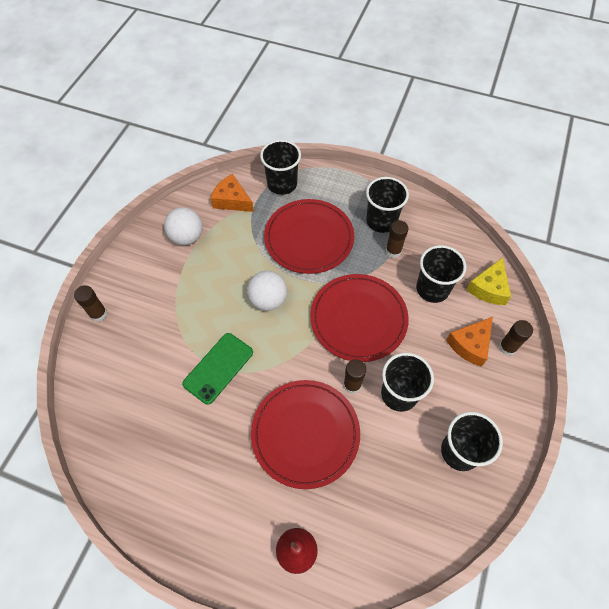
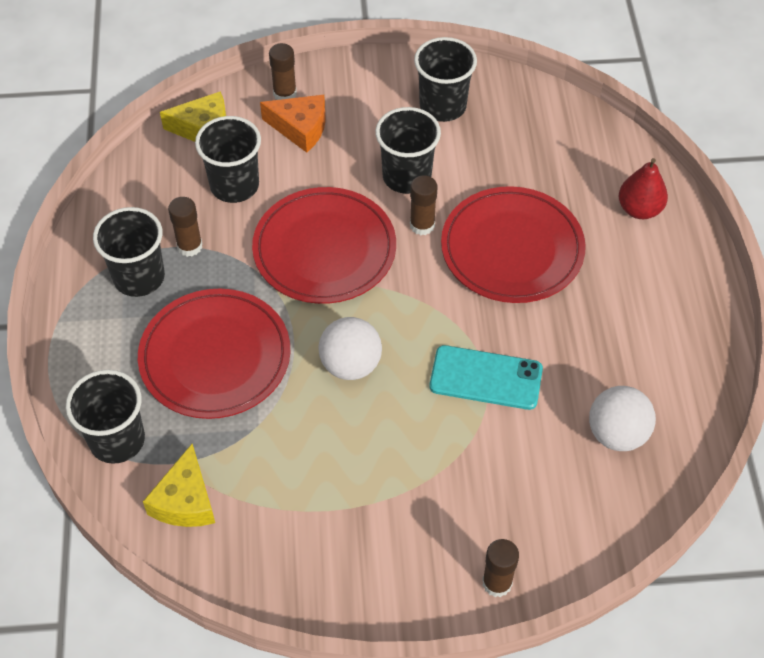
camera: 115 degrees left, 5 degrees down
(187, 237) = (293, 532): white ball -> white ball (617, 434)
(218, 368) = (486, 378): green phone -> turquoise phone
(232, 200) = (185, 500): orange cheese -> yellow cheese

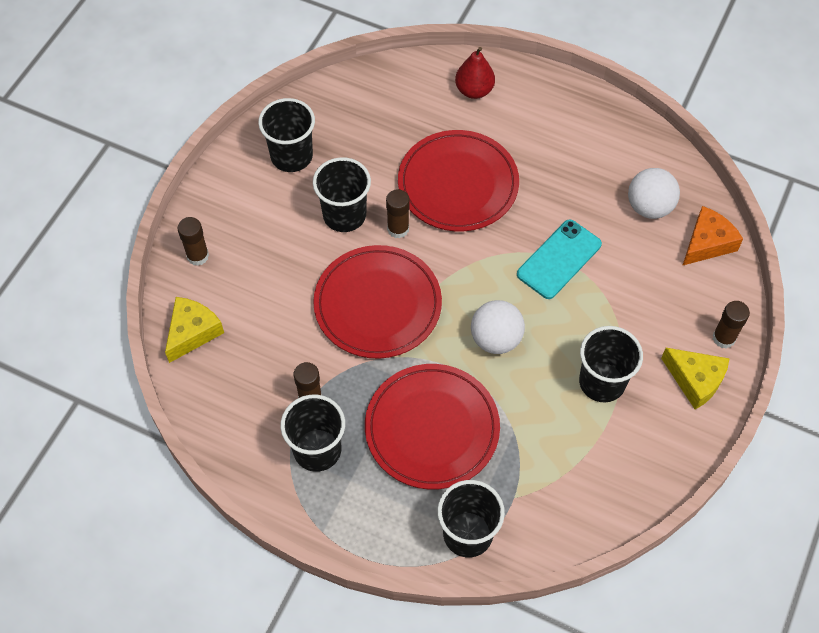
camera: 60 degrees left, 5 degrees up
(185, 500) = (550, 508): yellow cheese -> yellow cheese (695, 380)
(234, 185) = (269, 337): black cup -> black cup (602, 382)
(300, 128) = (243, 262): orange cheese -> orange cheese (707, 243)

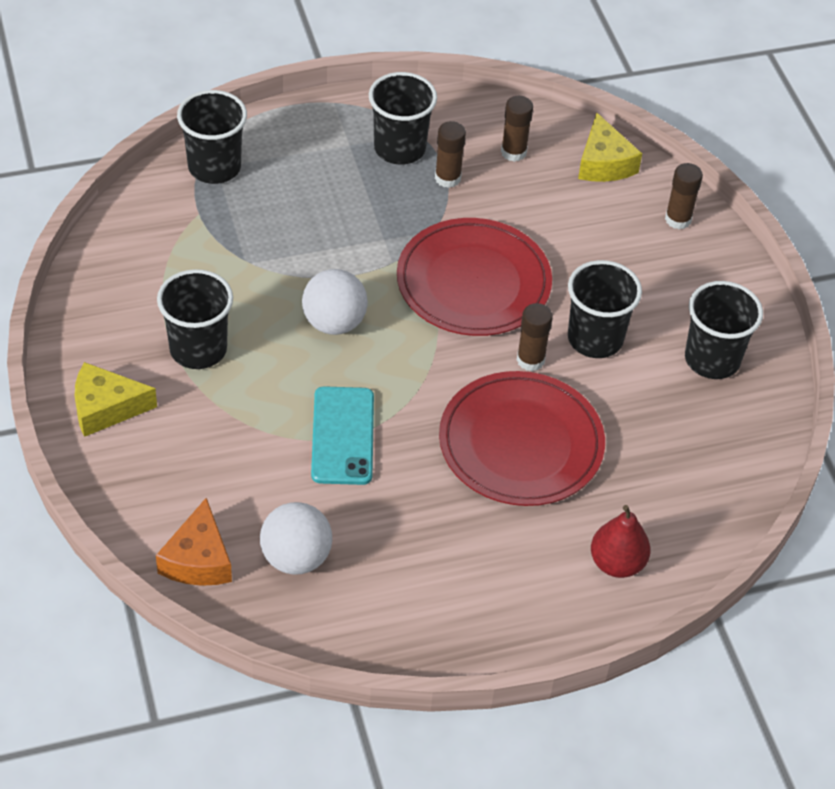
camera: 135 degrees right, 10 degrees down
(432, 428) = (320, 219): red plate -> none
(723, 338) = (105, 467): brown glue stick -> brown glue stick (513, 152)

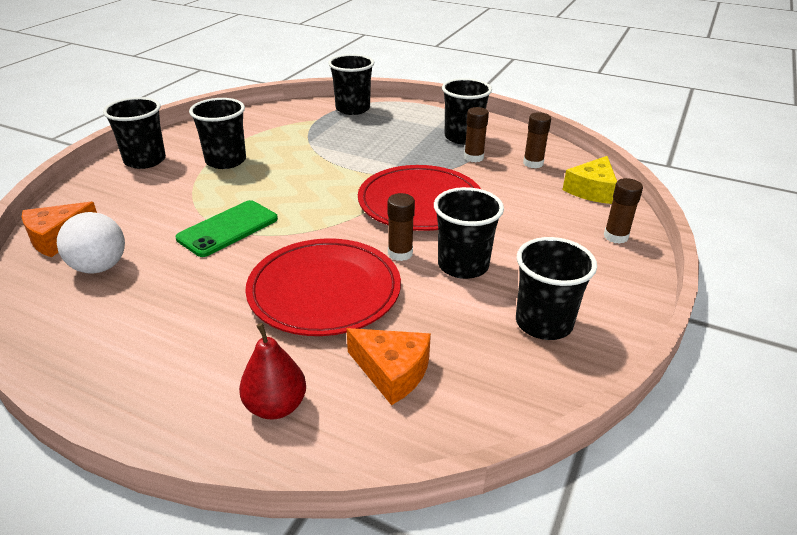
camera: 45 degrees right, 15 degrees down
(106, 408) = (145, 160): yellow cheese -> black cup
(334, 323) = (310, 182): white ball -> none
(342, 436) = (228, 228): turquoise phone -> green phone
(658, 479) = (392, 371): none -> orange cheese

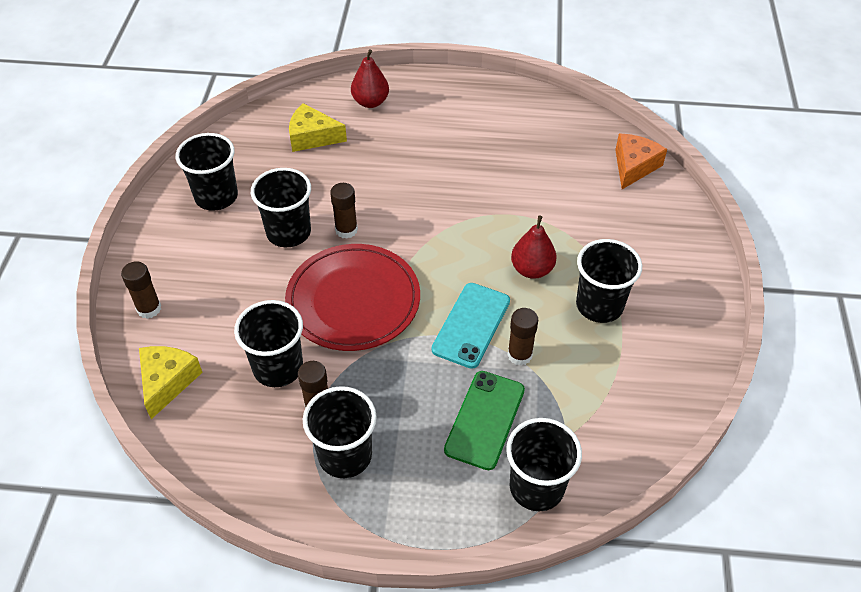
camera: 160 degrees right, 15 degrees up
(99, 267) = (569, 152): white ball -> none
(145, 160) = (682, 278): black cup -> black cup (278, 368)
(228, 228) = (510, 214): green phone -> green phone (485, 419)
(252, 189) = (532, 269): none -> red pear
(324, 291) = (388, 178): red plate -> none
(333, 171) = (471, 325): none -> turquoise phone
(392, 371) = (312, 137): orange cheese -> yellow cheese
(533, 163) = (240, 418): brown glue stick -> brown glue stick (519, 355)

